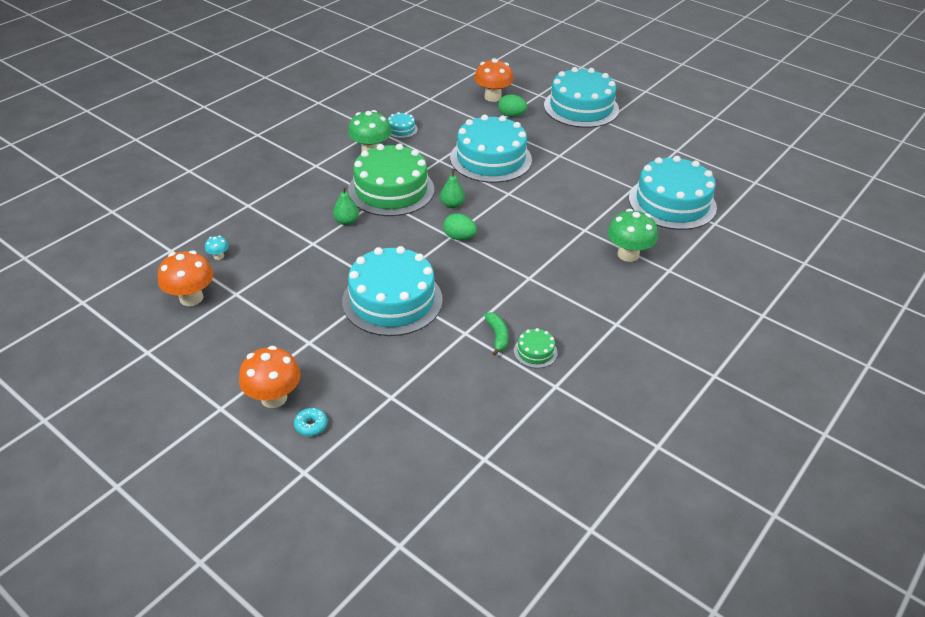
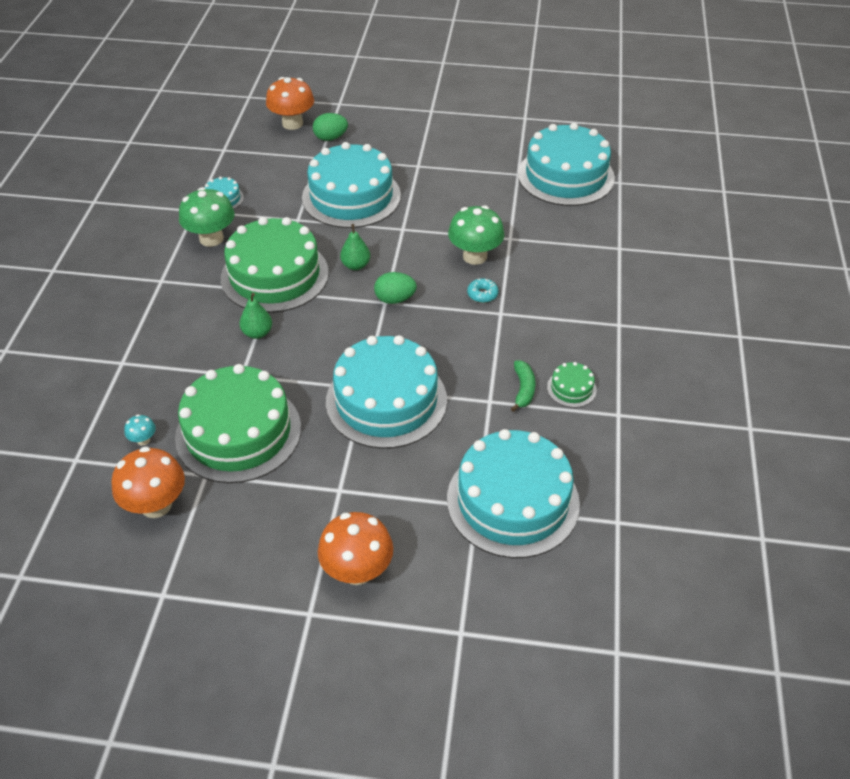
camera: 30 degrees left, 5 degrees up
(279, 277) = (238, 432): none -> green cake
(311, 425) = (423, 579): turquoise donut -> turquoise donut (482, 294)
(497, 336) = (523, 389): green banana -> green banana turned 45 degrees clockwise
(581, 107) = (395, 103): turquoise cake -> turquoise cake (513, 501)
(628, 254) = (571, 247): green mushroom -> green mushroom (475, 256)

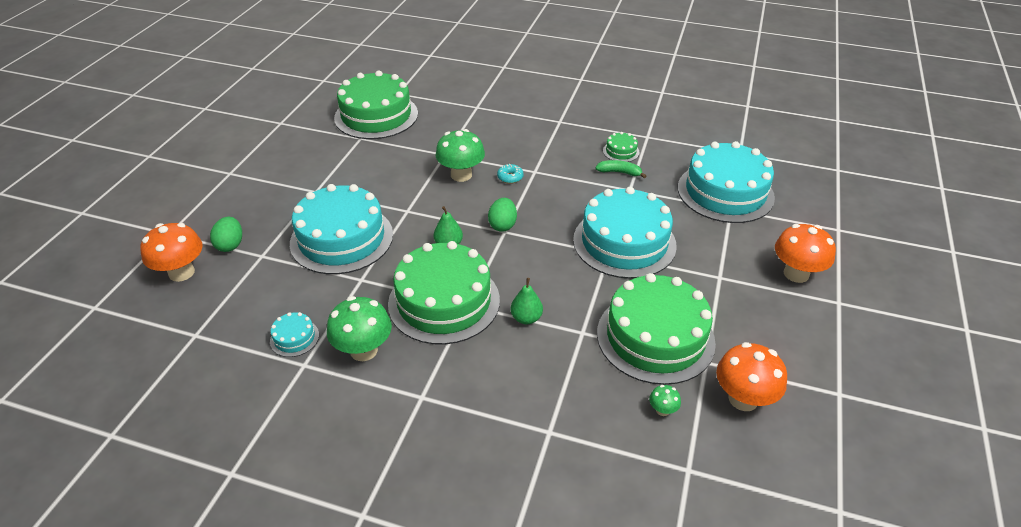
camera: 80 degrees left, 5 degrees down
(143, 440) = (662, 410): turquoise mushroom -> green mushroom
(566, 176) = (376, 115): turquoise cake -> green cake

